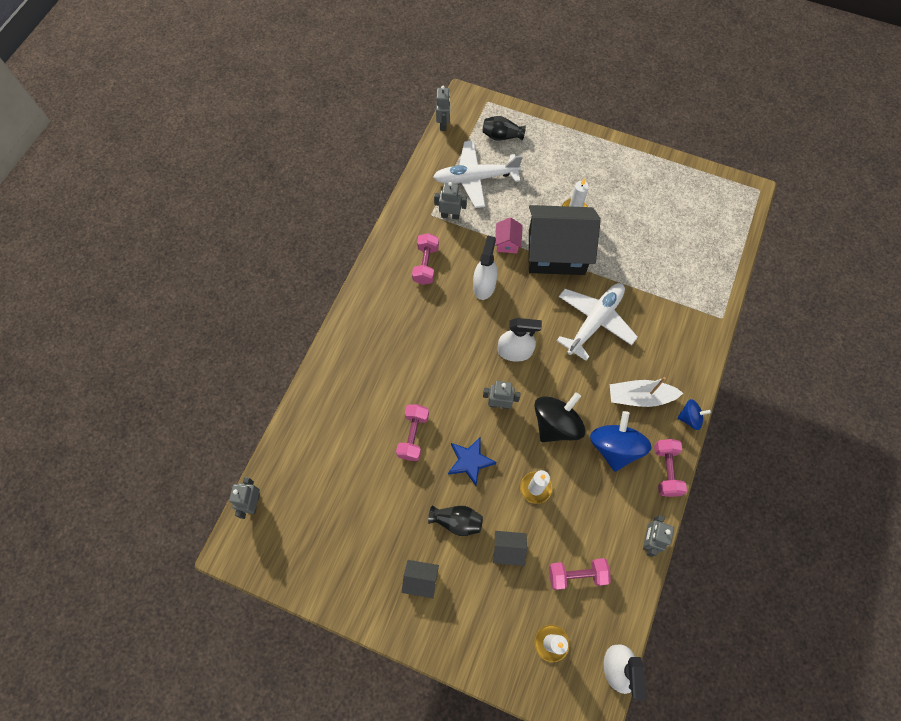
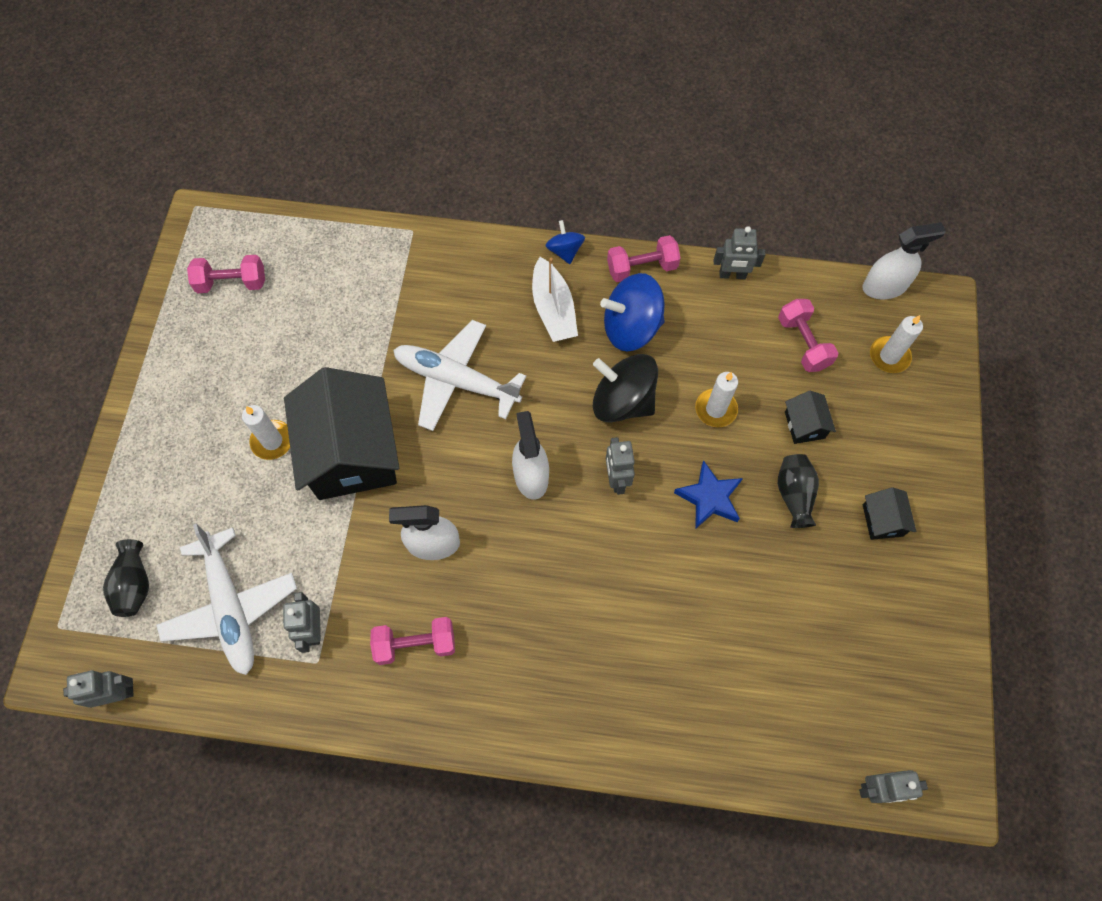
camera: 105 degrees left, 0 degrees up
(413, 435) = (699, 584): pink dumbbell -> pink dumbbell (232, 283)
(507, 242) = (348, 527): pink house -> none

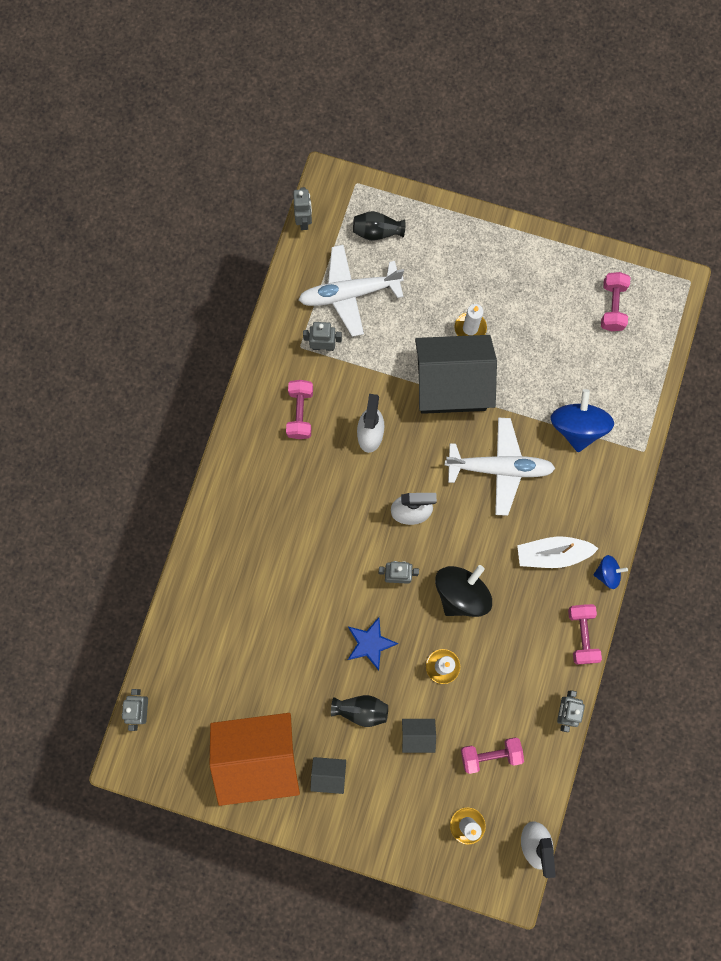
camera: 100 degrees right, 10 degrees up
(456, 380) = (499, 468): white plane -> white plane turned 60 degrees clockwise
(631, 327) = (526, 614): blue spinning top -> blue spinning top (577, 427)
(889, 612) = (258, 757): none -> orange house

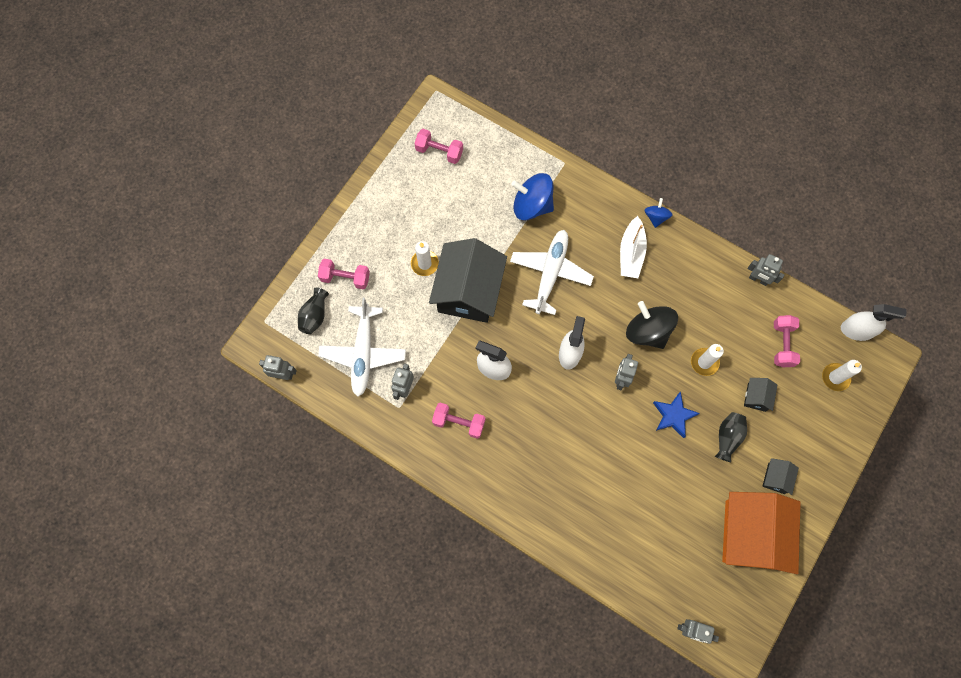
camera: 75 degrees left, 5 degrees down
(581, 635) = (700, 249): pink dumbbell -> pink dumbbell (345, 278)

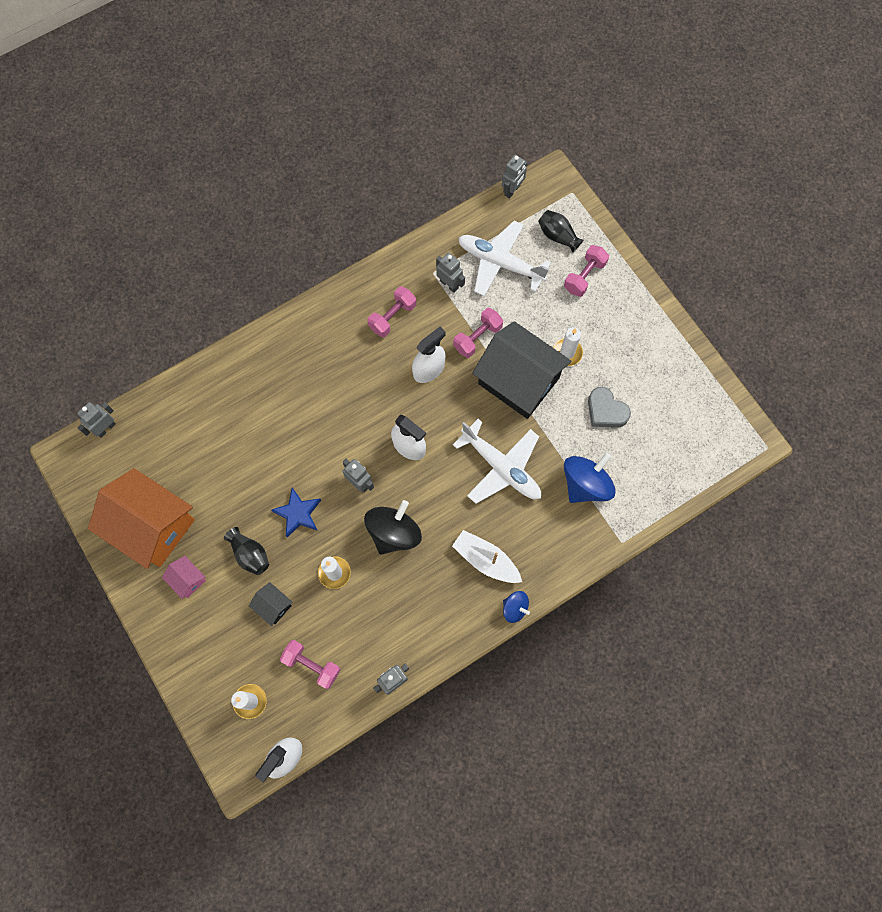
camera: 115 degrees right, 0 degrees up
(439, 152) = (689, 419): pink dumbbell -> pink dumbbell (477, 337)
(462, 214) = (606, 411): none -> grey heart
(647, 331) = (394, 533): black spinning top -> black spinning top turned 45 degrees counterclockwise
(776, 478) = (187, 579): black house -> pink house

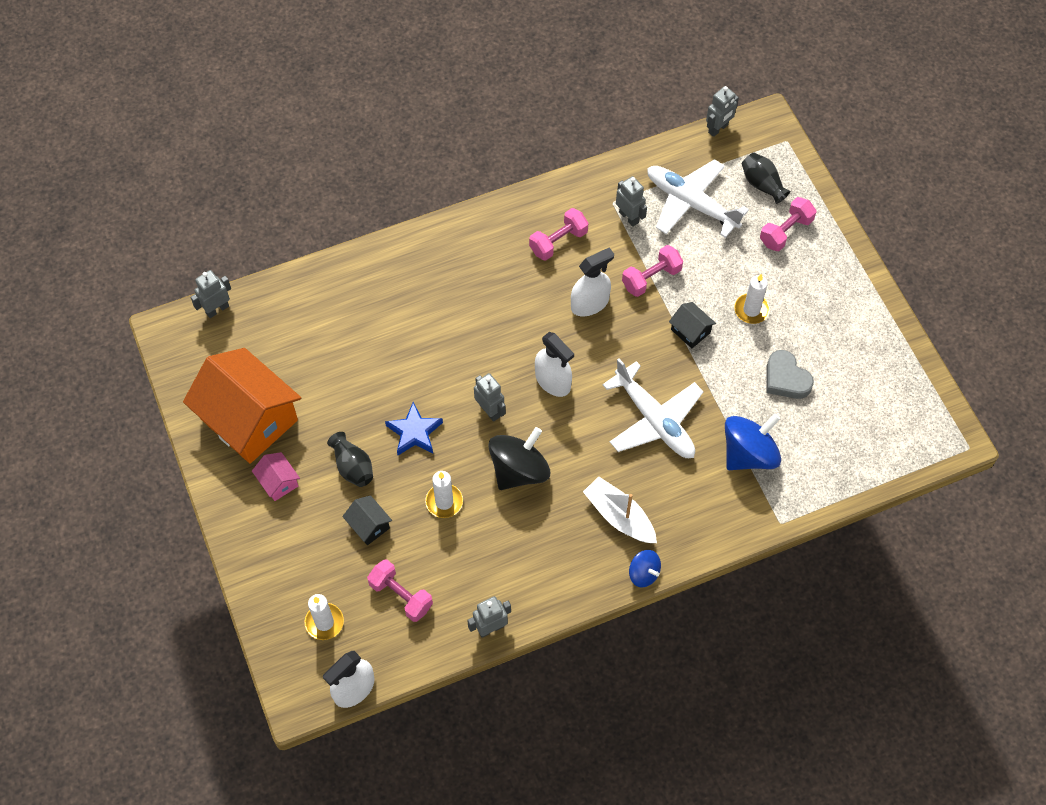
camera: 10 degrees right, 10 degrees down
(518, 381) = (690, 331): black house -> black house, size x0.42

